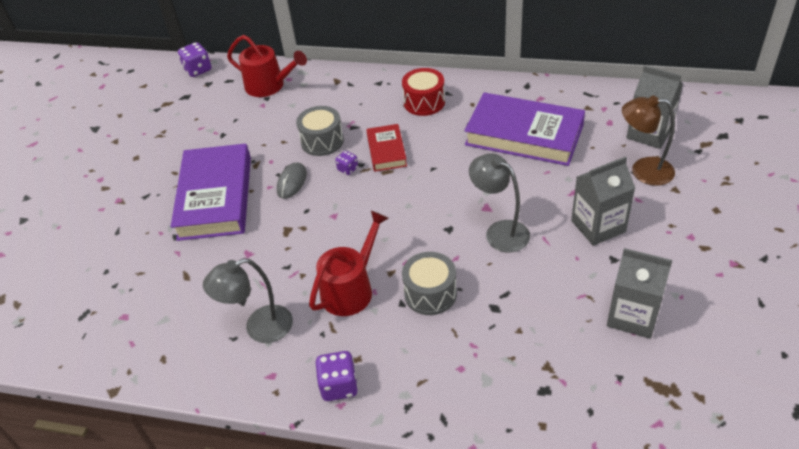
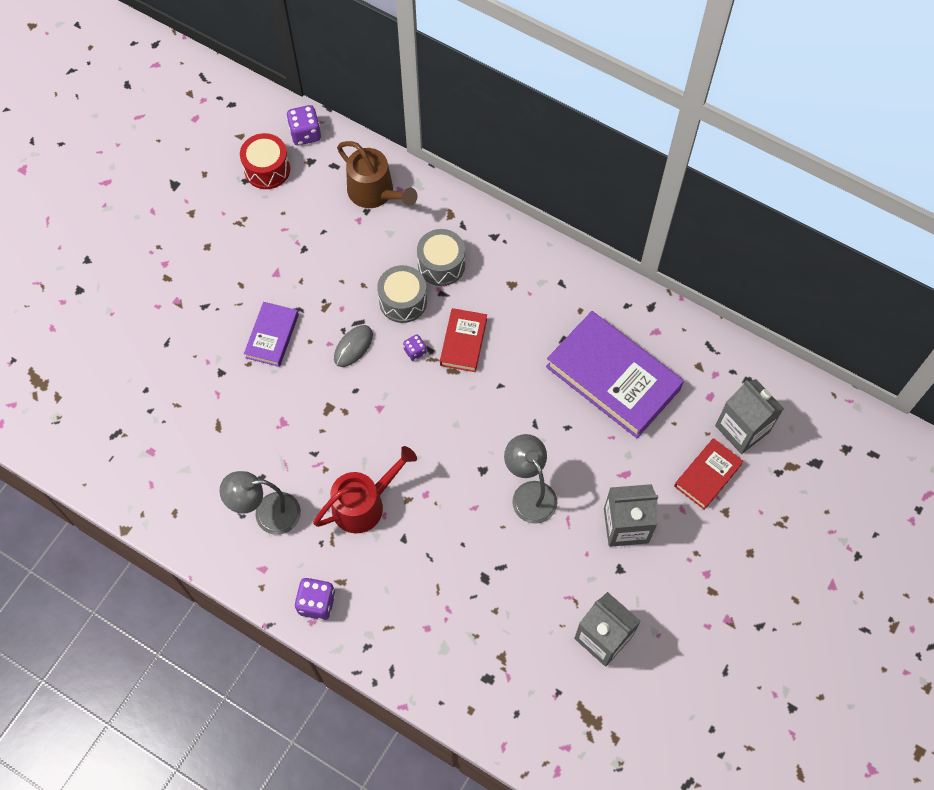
camera: 15 degrees right, 20 degrees up
(215, 197) = (272, 336): purple book -> purple book, size x0.52
(269, 86) = (375, 192): red watering can -> brown watering can
(424, 102) = (530, 287): red drum -> red drum (267, 169)
(430, 294) = (434, 539): grey drum -> grey drum (441, 265)
(643, 171) = (707, 475): brown lamp -> red book

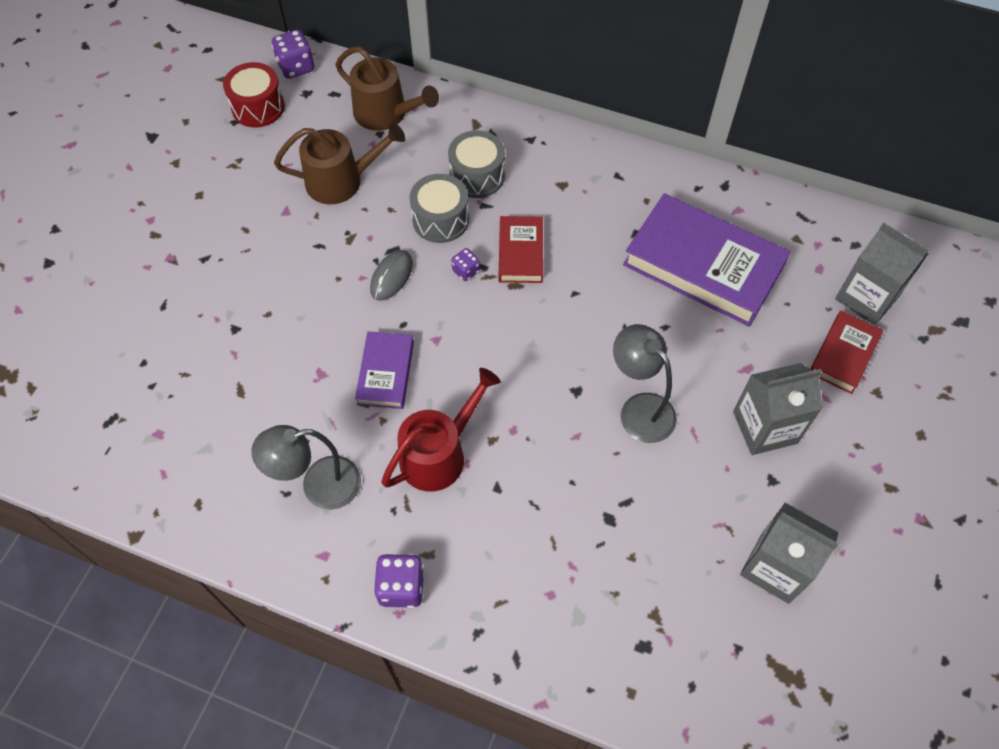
camera: 10 degrees left, 5 degrees down
(272, 336) = (291, 279): purple book -> purple book (385, 373)
(326, 252) = (341, 181): none -> brown watering can

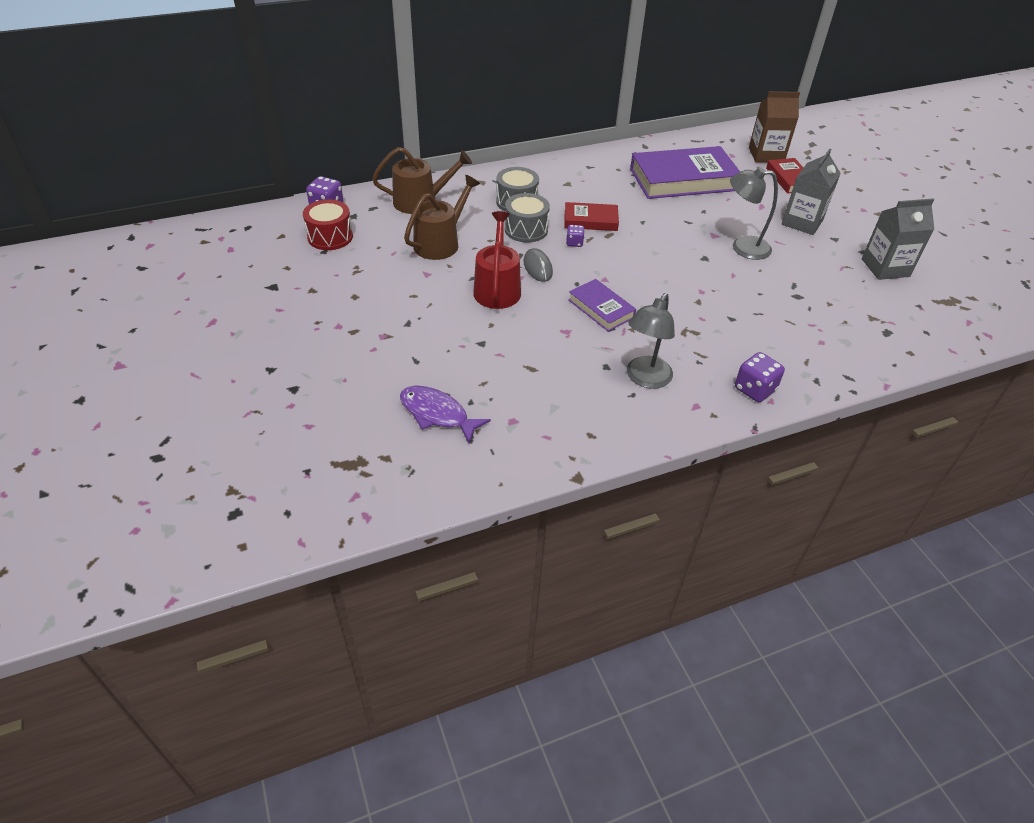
camera: 45 degrees left, 15 degrees down
(113, 376) = (437, 414): none -> purple fish
(439, 454) = (683, 324): red watering can -> red watering can (497, 288)
(521, 253) = (590, 220): red book -> red book turned 45 degrees counterclockwise
(866, 297) = (766, 155): grey carton -> brown carton

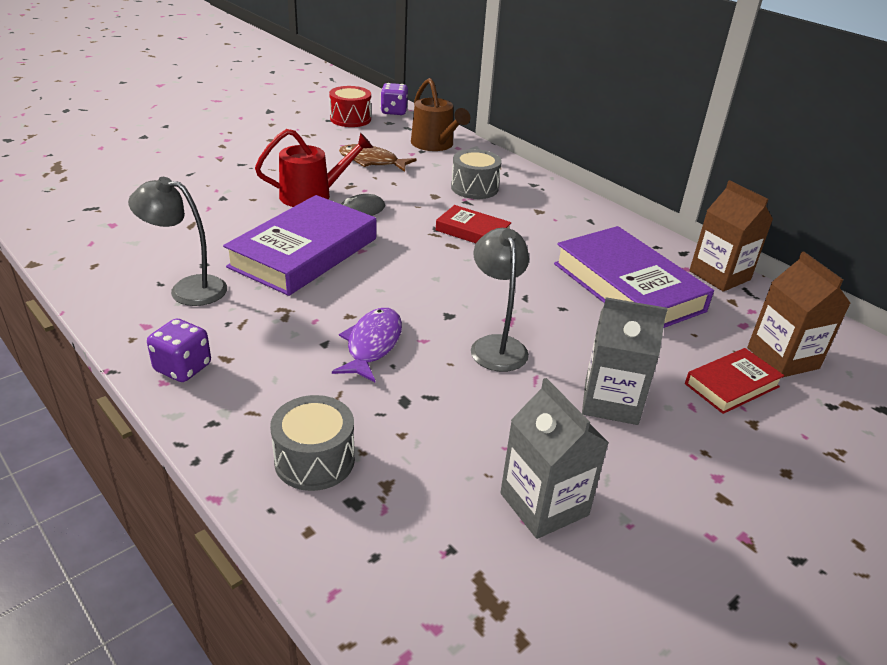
camera: 70 degrees right, 10 degrees down
(437, 414) = (118, 191): purple fish -> purple fish (372, 345)
(440, 243) = (372, 161): brown watering can -> brown fish
(526, 229) = (426, 198): grey drum -> grey drum (314, 460)
(574, 243) = (420, 226): purple dice -> none
(590, 220) = (472, 231): red book -> red book turned 45 degrees counterclockwise
(601, 308) = (304, 252): purple book -> purple book, size x1.93
(676, 143) = (719, 275): none -> brown carton

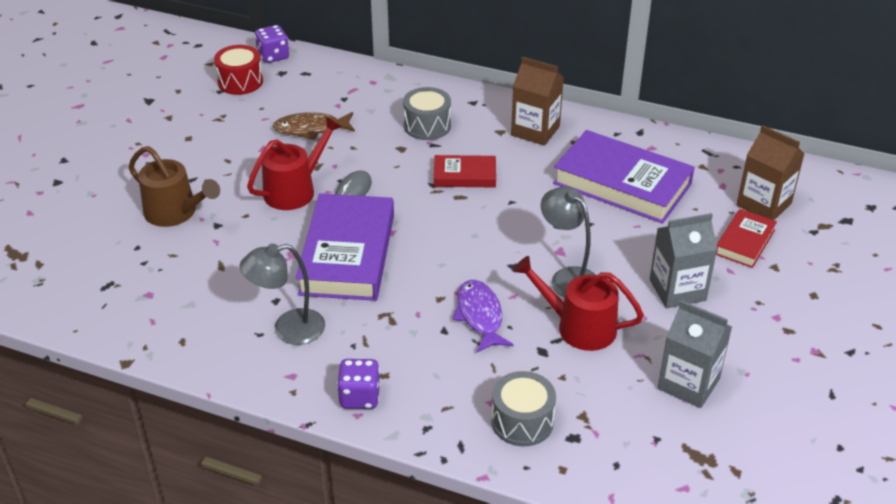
camera: 25 degrees left, 5 degrees up
(435, 145) = (349, 86): brown watering can -> brown watering can (175, 212)
(466, 394) = (579, 327): none -> red watering can
(719, 275) = (679, 145): brown carton -> brown carton (535, 131)

